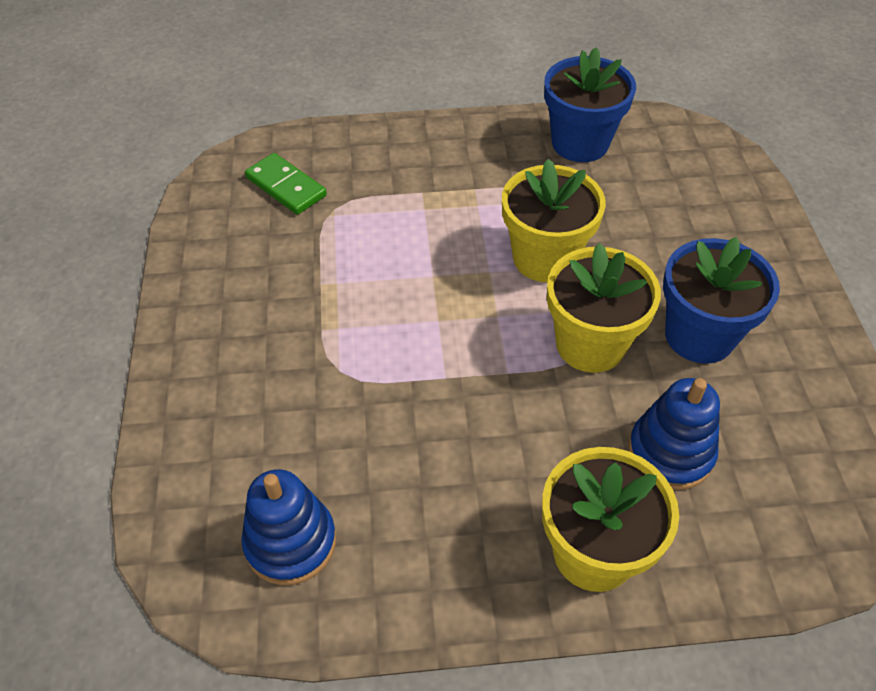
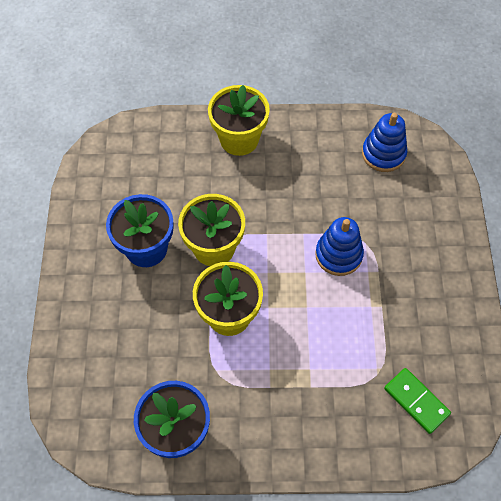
camera: 175 degrees left, 10 degrees up
(670, 452) = (187, 181): blue stacking toy -> blue stacking toy (338, 255)

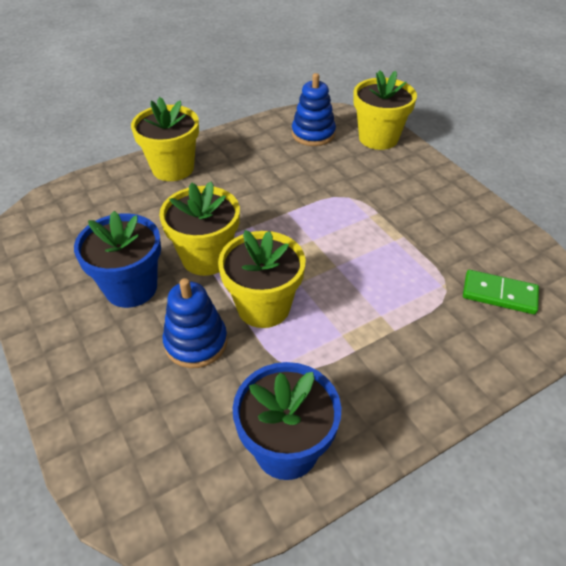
camera: 30 degrees left, 15 degrees down
(338, 255) = (333, 215): blue stacking toy -> blue stacking toy (196, 342)
(440, 187) = (378, 138): none -> yellow flower pot

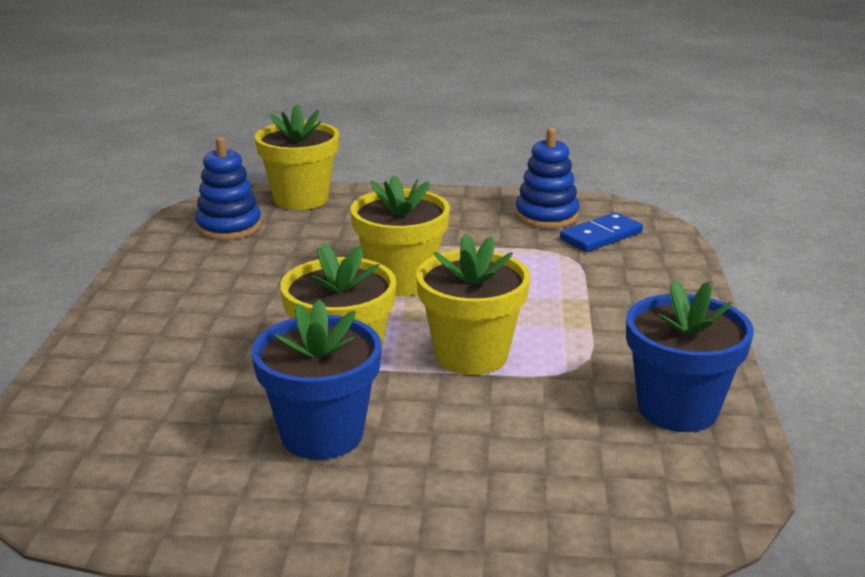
camera: 55 degrees left, 20 degrees down
(173, 168) = (131, 332): yellow flower pot -> yellow flower pot (401, 281)
(196, 342) = (474, 416): blue stacking toy -> blue stacking toy (546, 216)
(499, 294) = (601, 236): green domino -> blue domino

